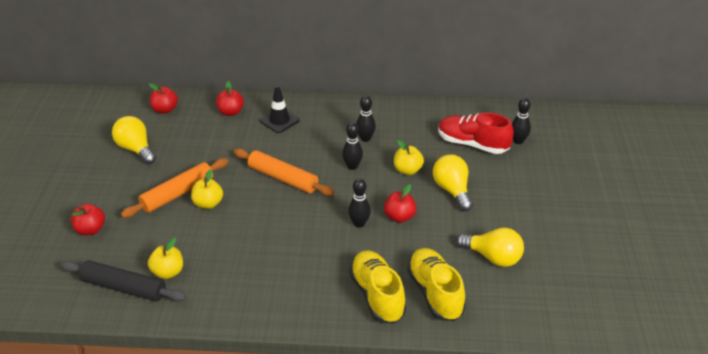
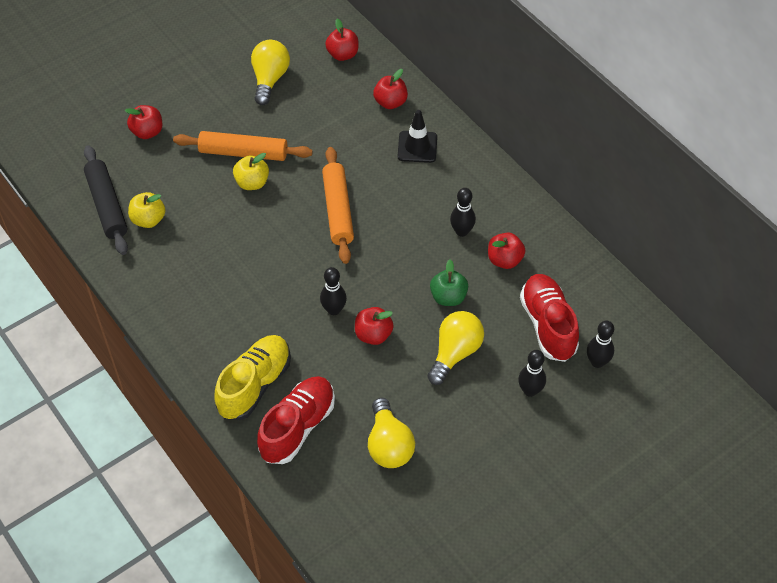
camera: 50 degrees right, 15 degrees up
(352, 166) = (409, 250): black bowling pin -> black bowling pin (530, 390)
(407, 134) = (504, 260): none -> red apple
(407, 170) = (448, 297): yellow apple -> green apple
(435, 293) = (297, 427): yellow shoe -> red shoe

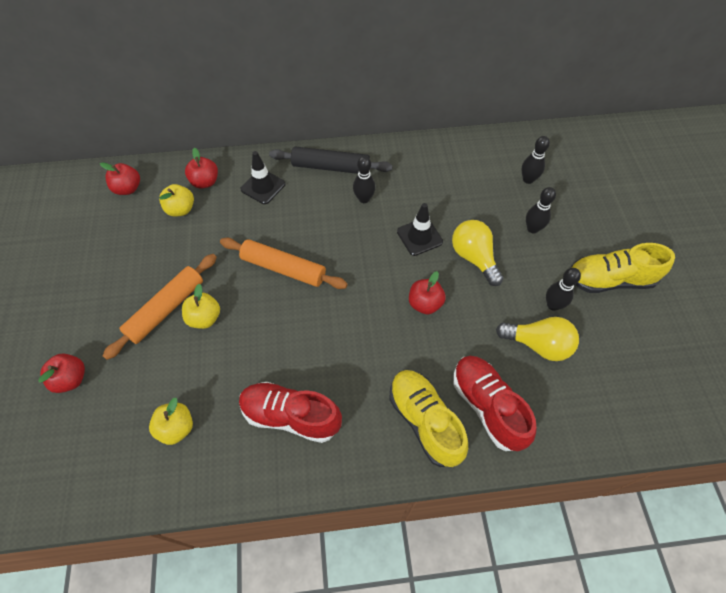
camera: 60 degrees left, 5 degrees up
(107, 205) = (128, 460): black rolling pin -> black rolling pin (330, 167)
(270, 79) = (104, 251): yellow light bulb -> none
(334, 310) = (382, 320): black bowling pin -> black bowling pin (553, 305)
(347, 103) = (181, 209): none -> yellow apple
(448, 297) = (419, 237): green apple -> black traffic cone
(504, 260) = (407, 187): red apple -> none
(511, 484) = (609, 280): none -> yellow shoe
(548, 325) = (481, 191): red shoe -> red shoe (291, 416)

